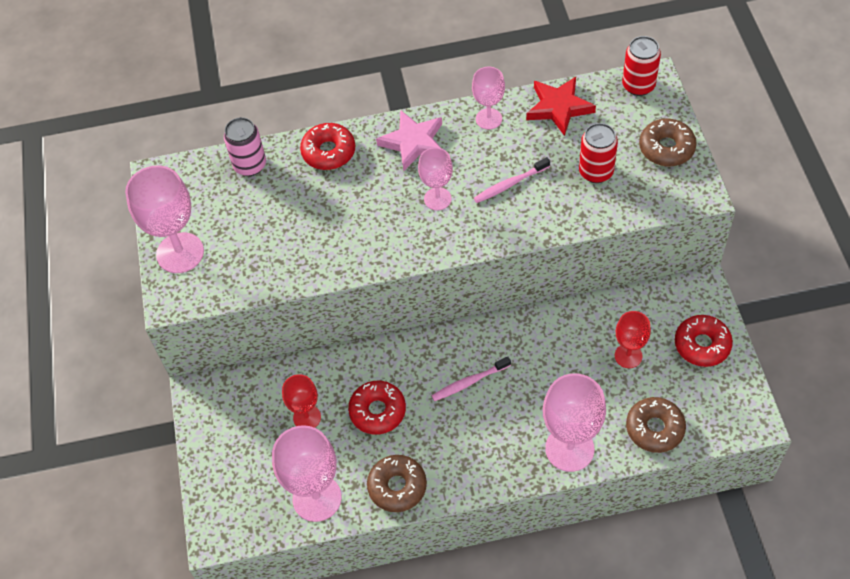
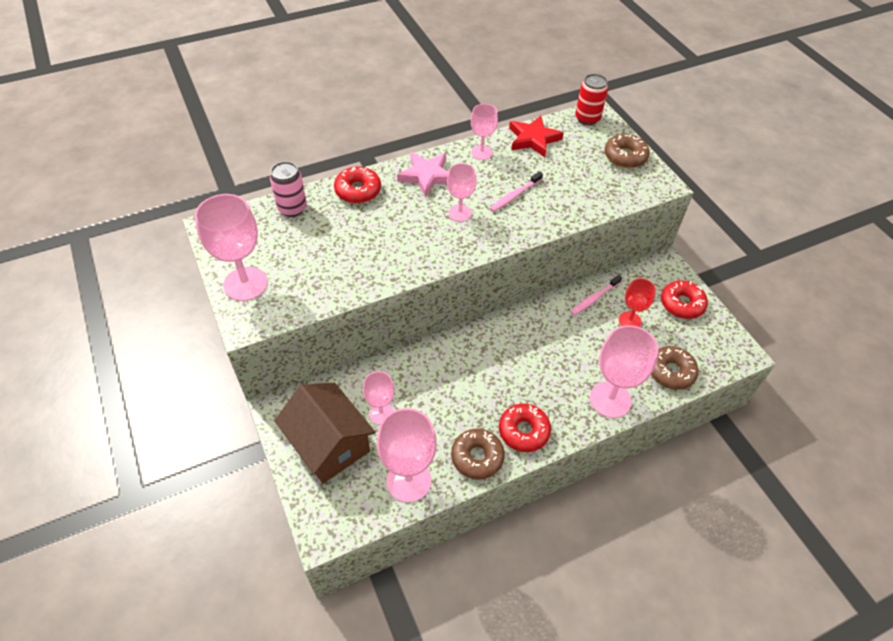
camera: 20 degrees left, 5 degrees down
(243, 442) = (329, 444): none -> brown house
(307, 417) = (381, 413): red goblet -> pink goblet
(377, 411) = (441, 397): red donut -> red donut (523, 431)
(469, 382) = (511, 361): pink toothbrush -> pink toothbrush (594, 298)
(596, 172) = (578, 179): red can -> none

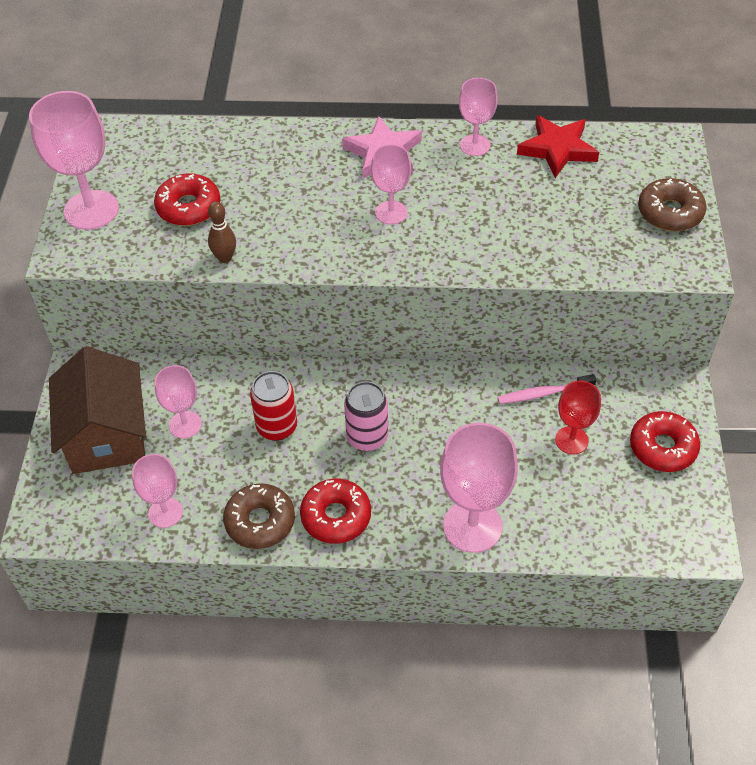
camera: 30 degrees right, 0 degrees up
(292, 208) = (198, 141): pink can -> pink can (367, 437)
(358, 190) = (287, 144): red donut -> red donut (188, 207)
(369, 282) = (225, 258): none -> brown bowling pin
(408, 481) = (165, 512): pink goblet -> pink goblet, size x0.59
(515, 195) = (477, 214): pink toothbrush -> none
(587, 118) = (655, 144): red can -> red can (277, 427)
(671, 372) = (580, 527): brown donut -> none

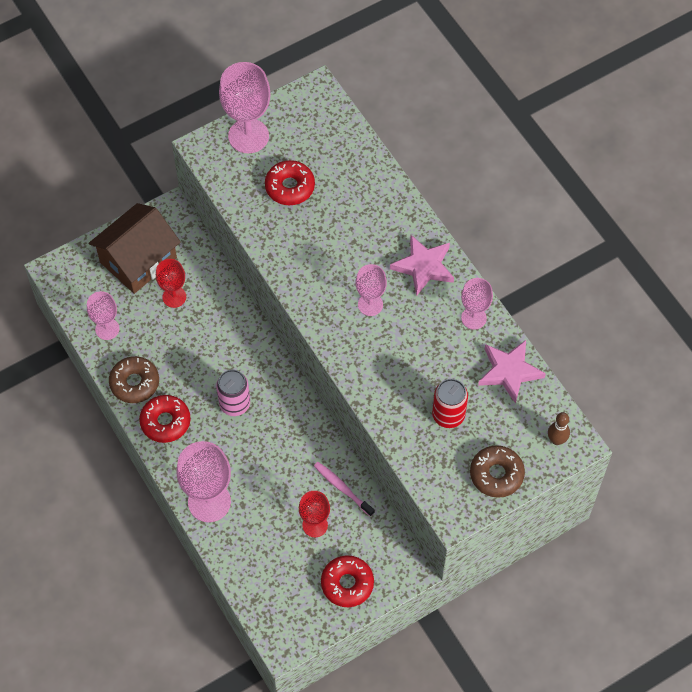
camera: 55 degrees right, 10 degrees up
(185, 424) = (174, 297): pink goblet -> red goblet
(225, 258) = (262, 235): brown bowling pin -> brown bowling pin (556, 440)
(277, 427) = (207, 348): red can -> red can (448, 415)
(557, 149) = (509, 371): red star -> pink star

